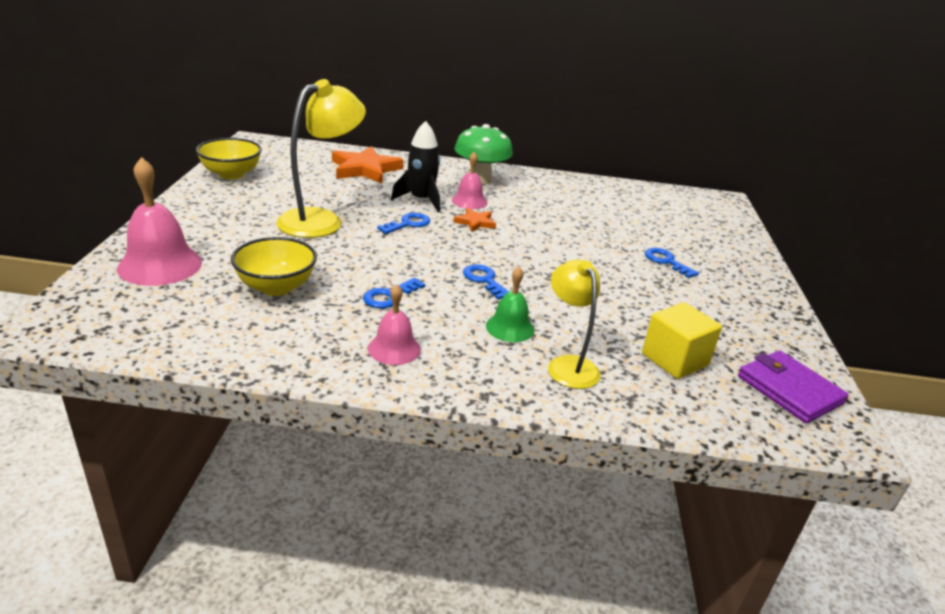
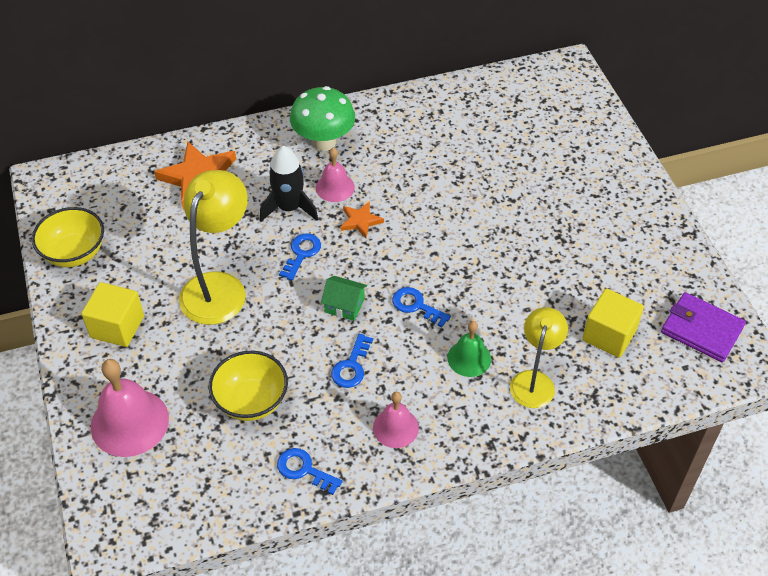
camera: 20 degrees left, 20 degrees up
(217, 215) = (117, 326): none -> yellow cube
(418, 260) = (344, 305): none -> green house
(568, 365) = (534, 381): yellow lamp -> yellow lamp turned 60 degrees clockwise
(666, 261) = (554, 202): blue key -> blue key (304, 470)

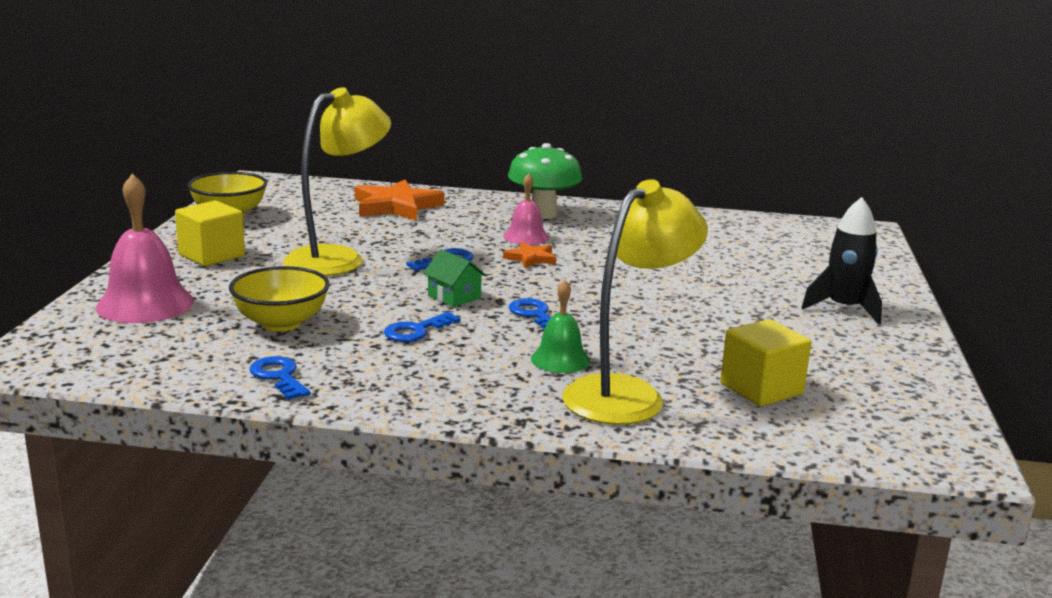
camera: 25 degrees right, 30 degrees down
(289, 208) = (464, 237): black rocket -> black rocket (844, 309)
(395, 427) = (418, 379): pink bell -> none
(534, 381) = (627, 394): yellow lamp -> yellow lamp, size x1.57
(701, 329) = (901, 417): purple wallet -> none

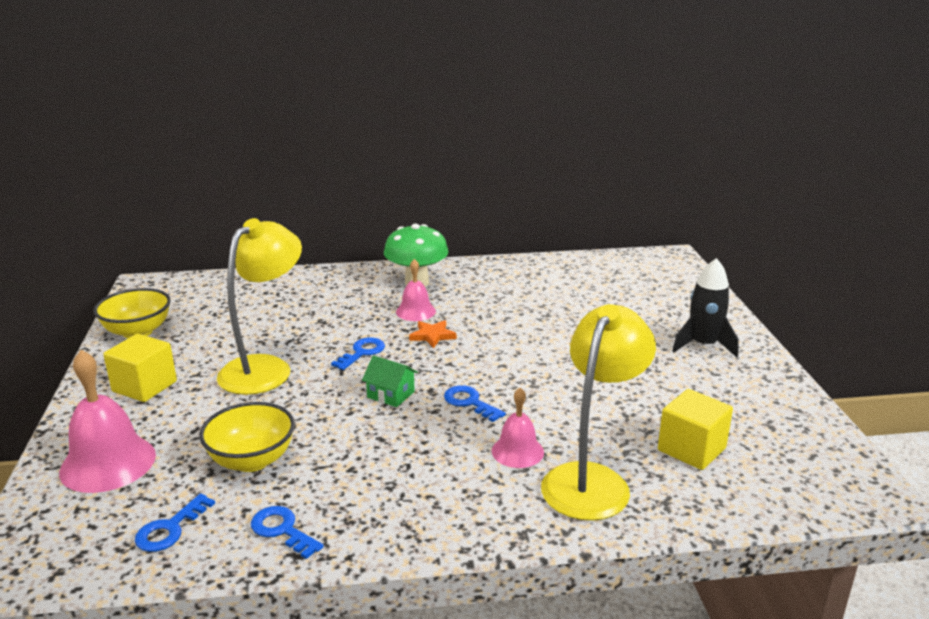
camera: 15 degrees left, 5 degrees up
(396, 206) = (286, 295): orange star -> none
(416, 331) = (378, 443): blue key -> blue key (170, 529)
(560, 359) = (517, 451): green bell -> pink bell

